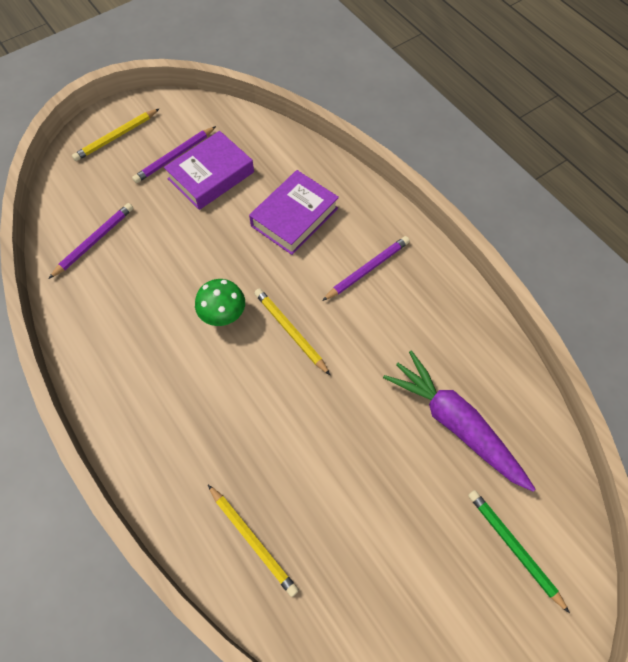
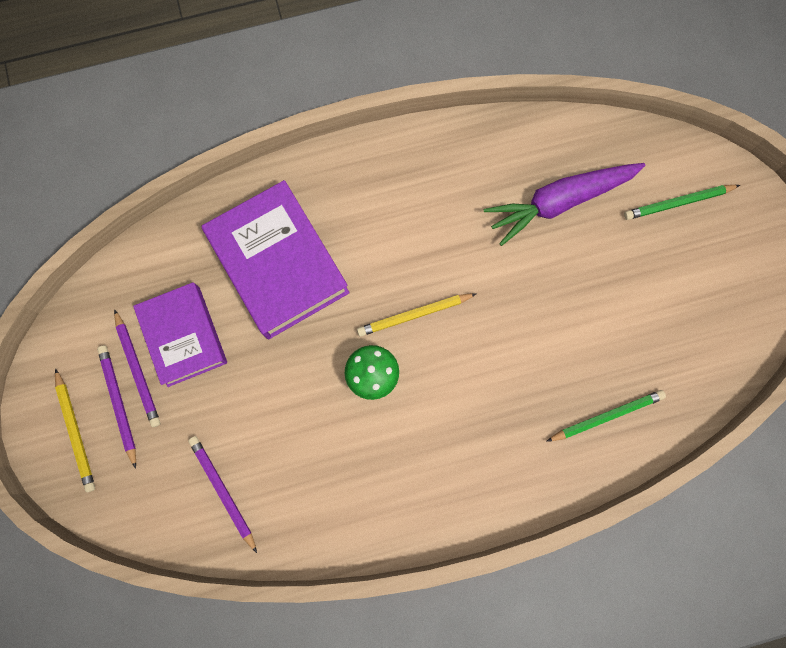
camera: 70 degrees left, 15 degrees up
(253, 540) = (607, 416): yellow pencil -> green pencil
(294, 217) = (278, 264): purple book -> purple book, size x1.50
(367, 269) = (372, 215): purple pencil -> purple pencil (119, 403)

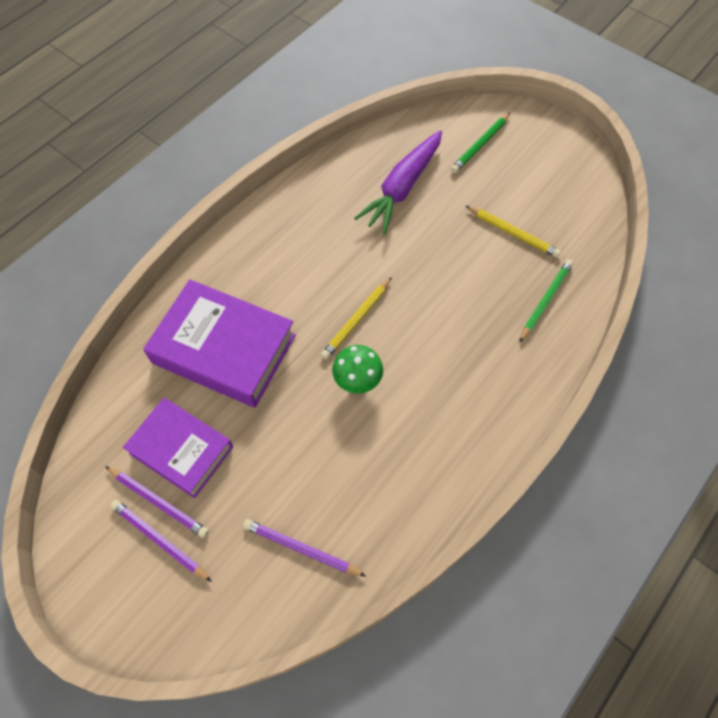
camera: 35 degrees left, 15 degrees down
(76, 432) = (135, 590): yellow pencil -> yellow pencil (513, 233)

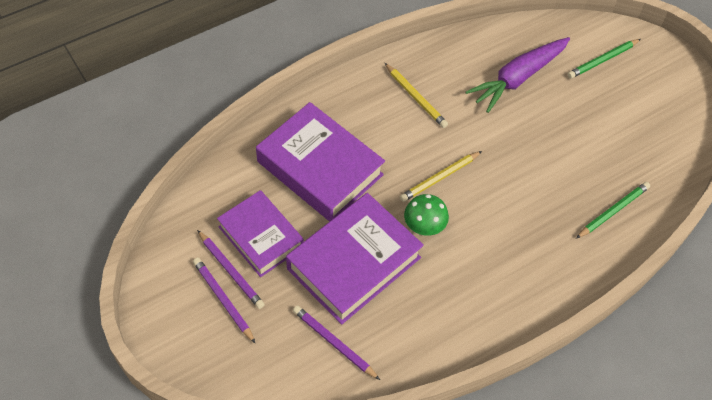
camera: 15 degrees right, 5 degrees down
(294, 446) = (353, 263): none -> purple book
(513, 233) = (605, 145): yellow pencil -> yellow pencil (416, 97)

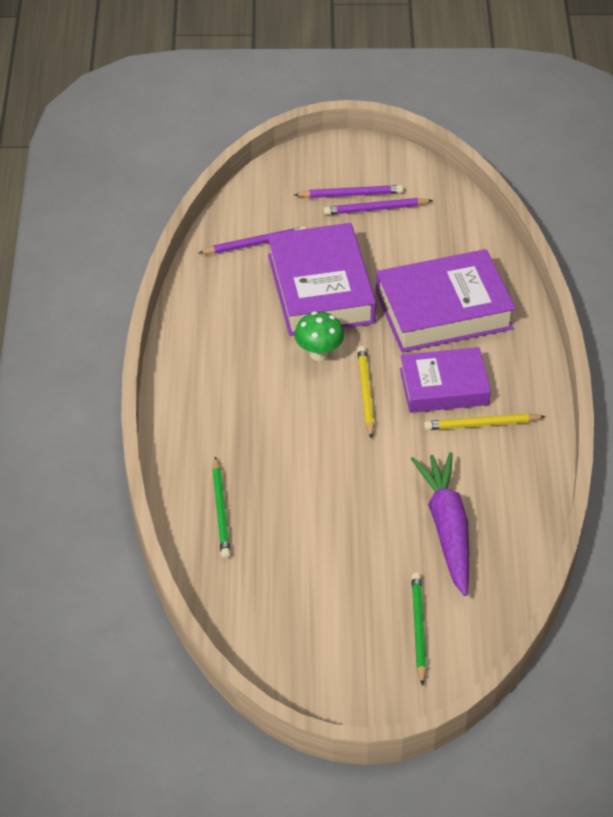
camera: 125 degrees right, 10 degrees down
(261, 237) = (396, 240): purple book -> purple book (444, 387)

